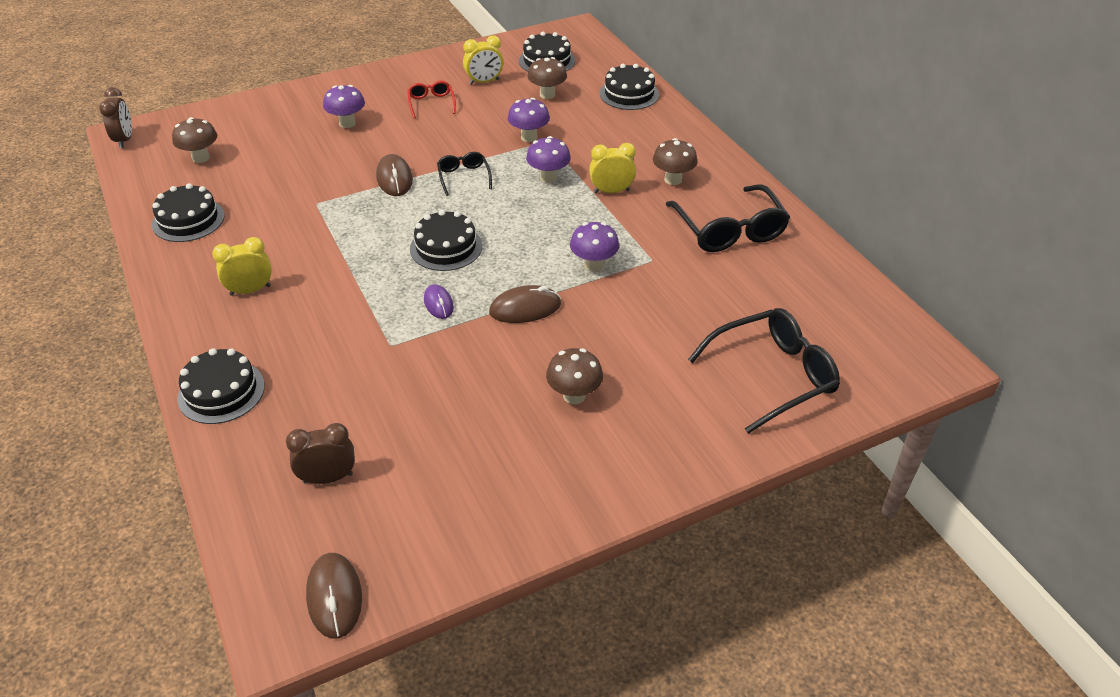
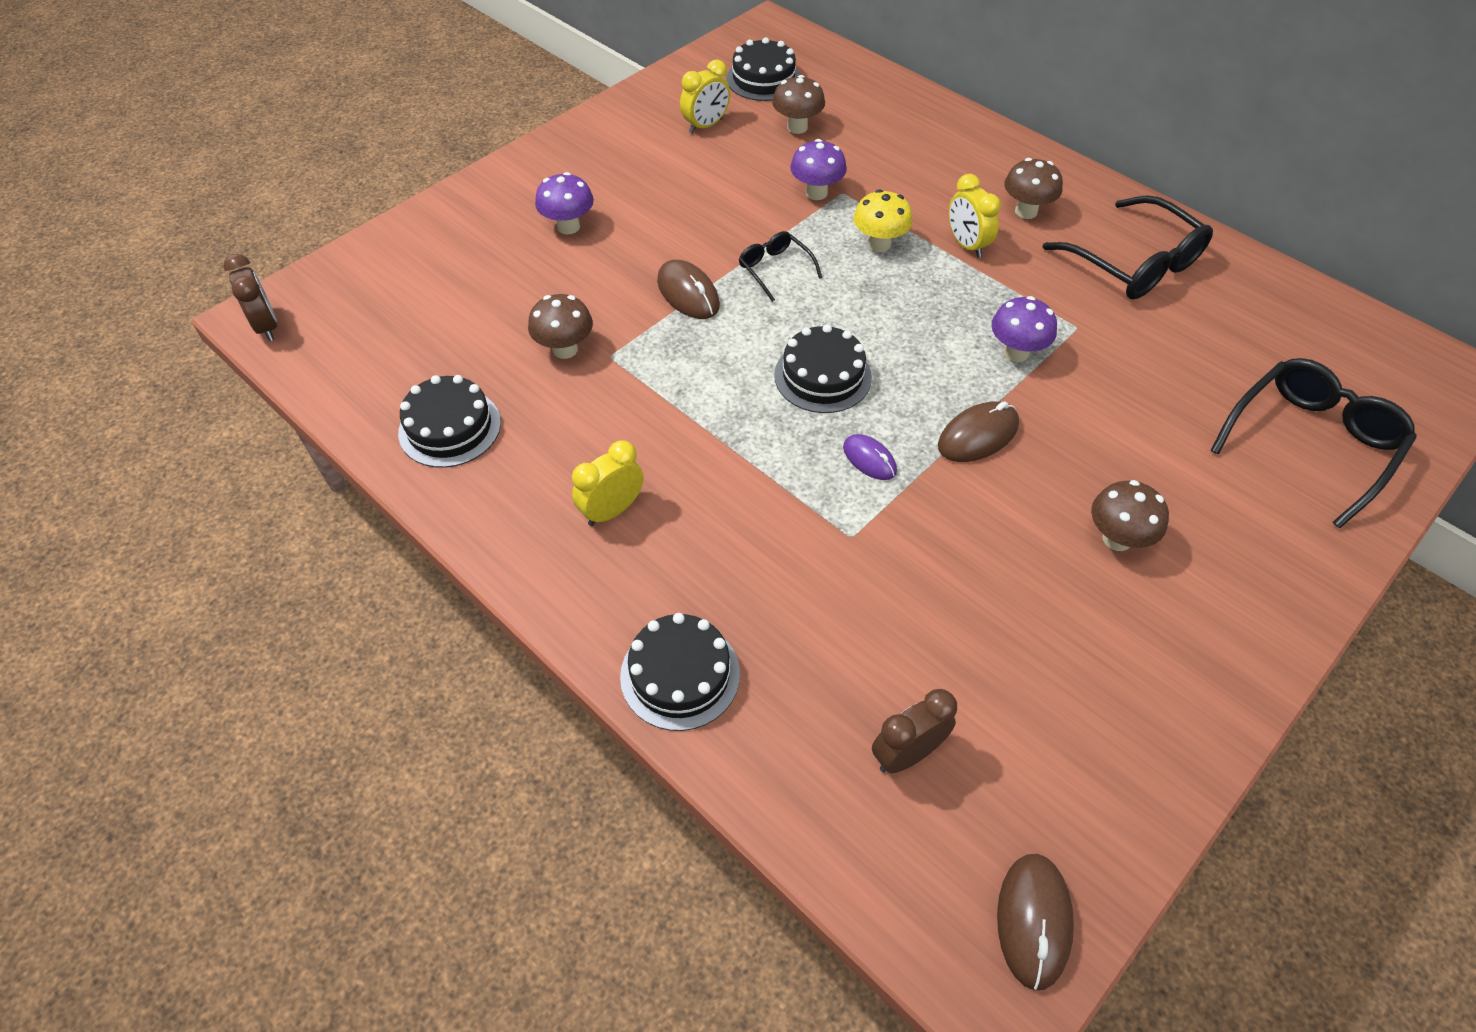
camera: 20 degrees left, 10 degrees up
(201, 158) = (400, 327): brown mushroom -> brown mushroom (565, 349)
(334, 597) = (1033, 921): brown mouse -> brown mouse turned 45 degrees clockwise
(431, 103) = (659, 172): red glasses -> none
(548, 177) = (879, 244): purple mushroom -> yellow mushroom
(611, 191) = (966, 245): yellow clock -> yellow clock turned 90 degrees counterclockwise
(629, 94) = (895, 105): black cake -> none

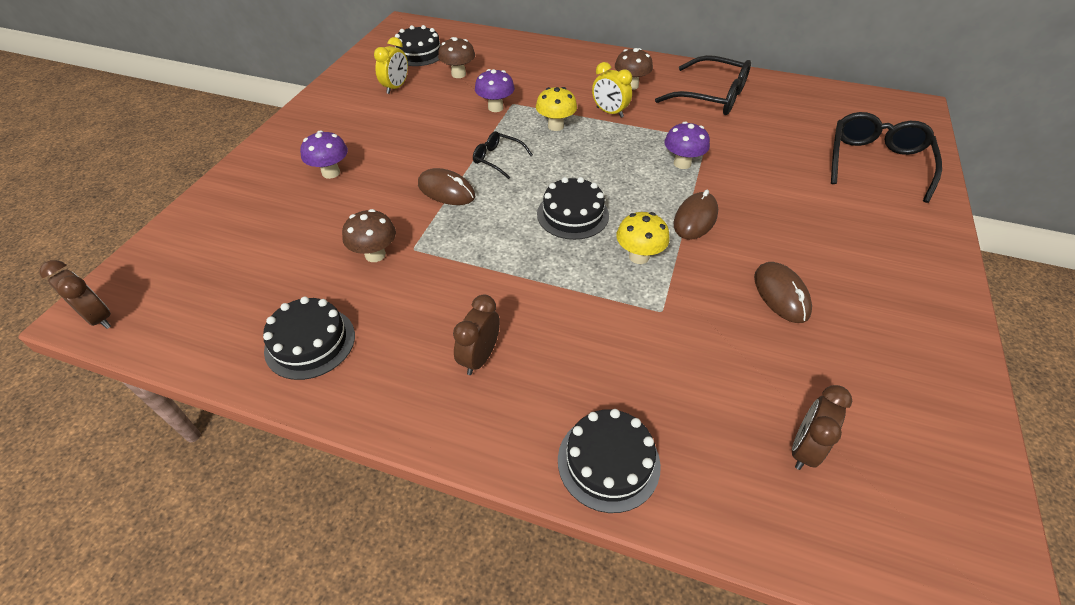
camera: 25 degrees left, 5 degrees down
(612, 510) = (480, 357): yellow clock -> brown clock
(869, 459) = (639, 256): purple mouse -> yellow mushroom
(1033, 921) = (971, 532): brown mouse -> brown mouse (781, 294)
(1117, 539) = (820, 252): brown mushroom -> none

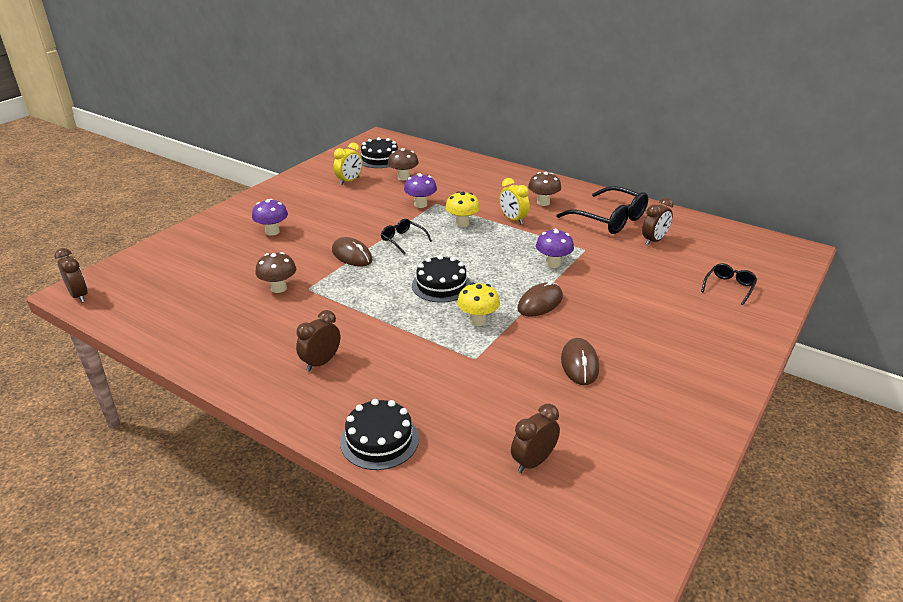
camera: 15 degrees right, 15 degrees down
(310, 342) = (208, 333): black cake -> none
(770, 116) = (654, 240): none -> brown clock
(876, 162) = (729, 287): black glasses -> black glasses, size x0.52

